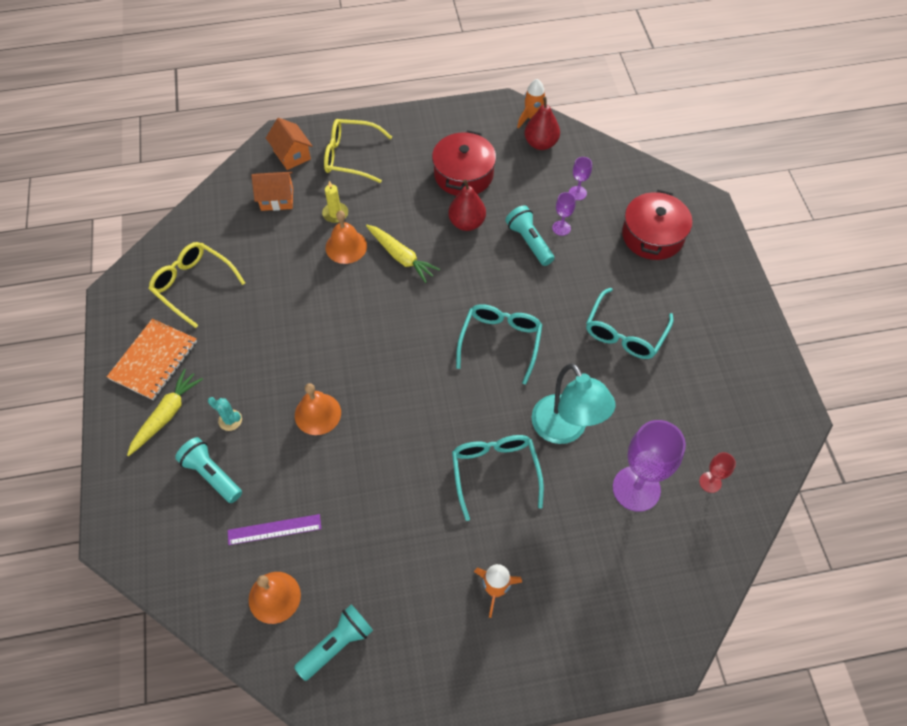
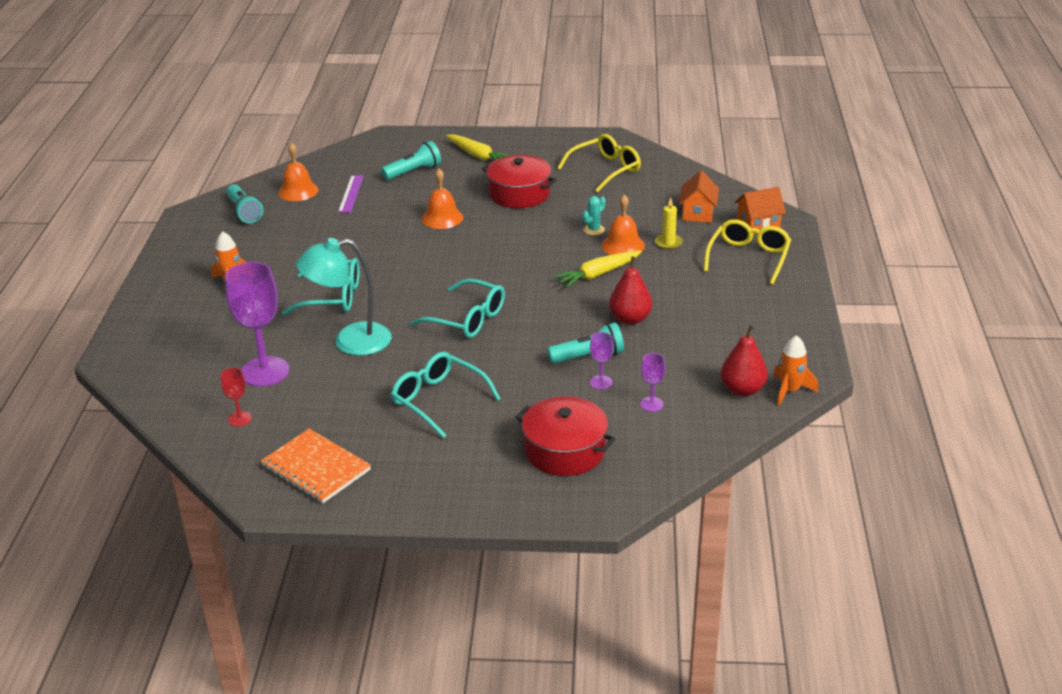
camera: 105 degrees right, 25 degrees down
(154, 360) = (533, 152): orange notebook -> orange notebook (316, 468)
(230, 420) = (458, 180): turquoise cactus -> turquoise cactus (593, 230)
(463, 174) = (704, 326): red pot -> red pot (519, 194)

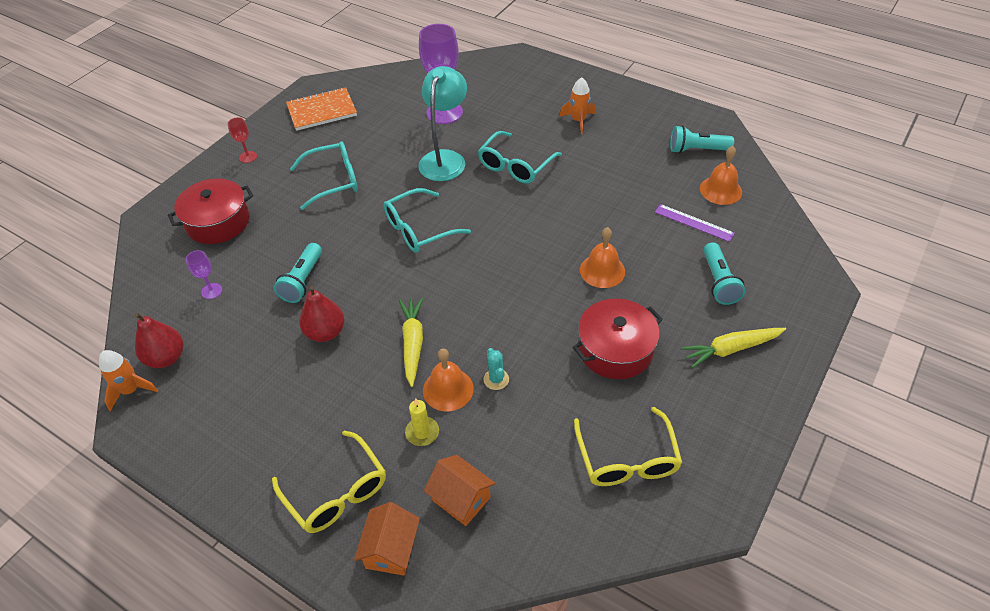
camera: 120 degrees right, 15 degrees up
(240, 419) = (402, 92): red goblet -> red goblet (248, 157)
(601, 382) = (265, 273): purple goblet -> none

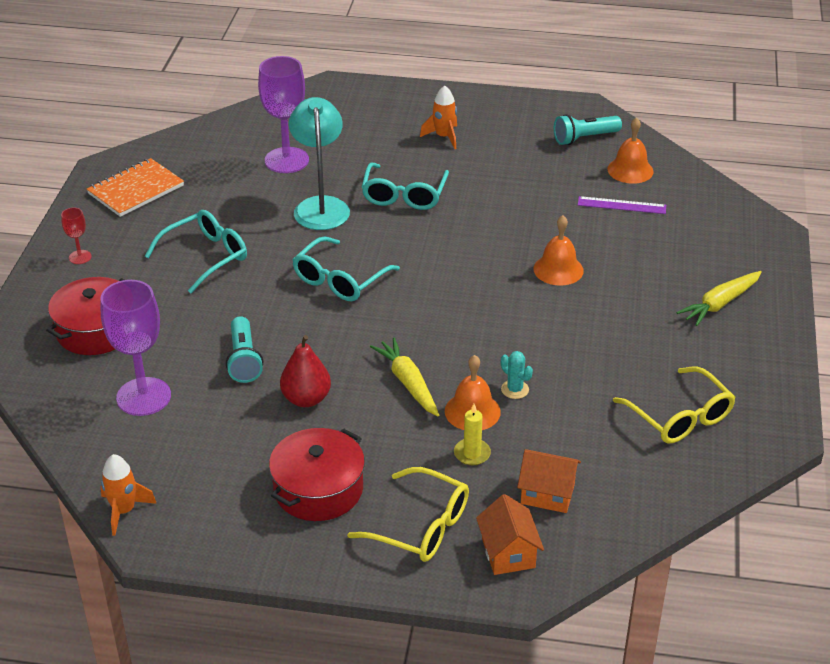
camera: 25 degrees left, 10 degrees down
(166, 358) = (141, 471): red pear -> none
(211, 291) = (143, 397): purple goblet -> purple goblet, size x2.16
(615, 349) = (614, 333): red pot -> red pot (318, 489)
(718, 282) = (676, 251): turquoise flashlight -> none

